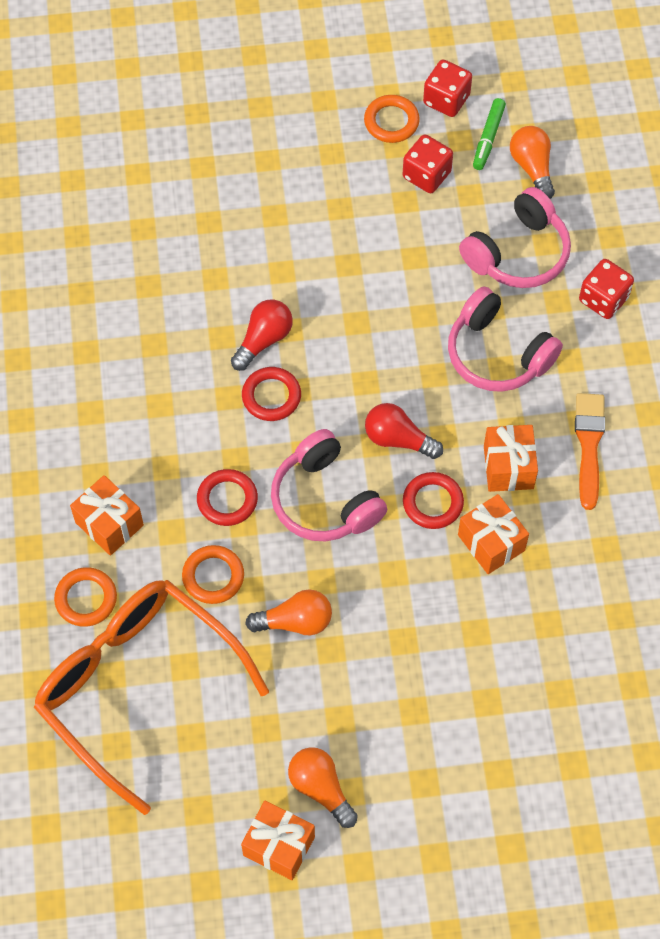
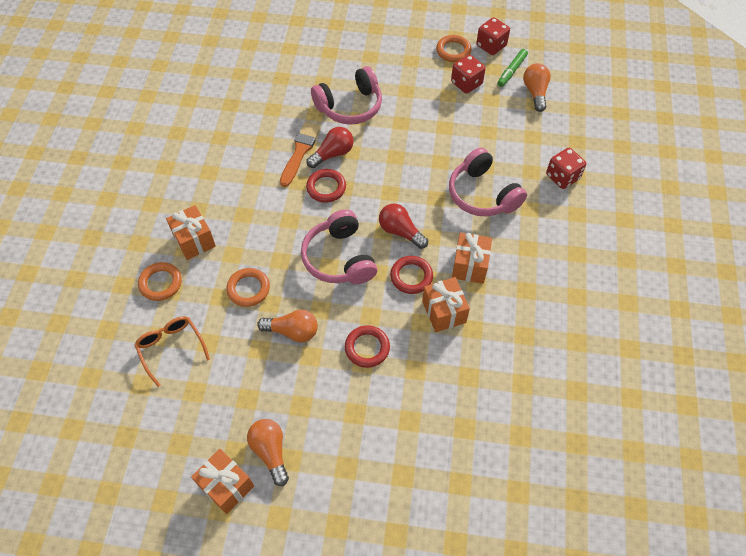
camera: 15 degrees right, 5 degrees down
(137, 686) = (171, 348): orange glasses -> orange glasses, size x0.45
(227, 499) = (275, 243): red ring -> red ring (367, 348)
(518, 253) = (512, 138): pink headphones -> pink headphones (350, 106)
(589, 445) = (529, 264): orange brush -> orange brush (300, 152)

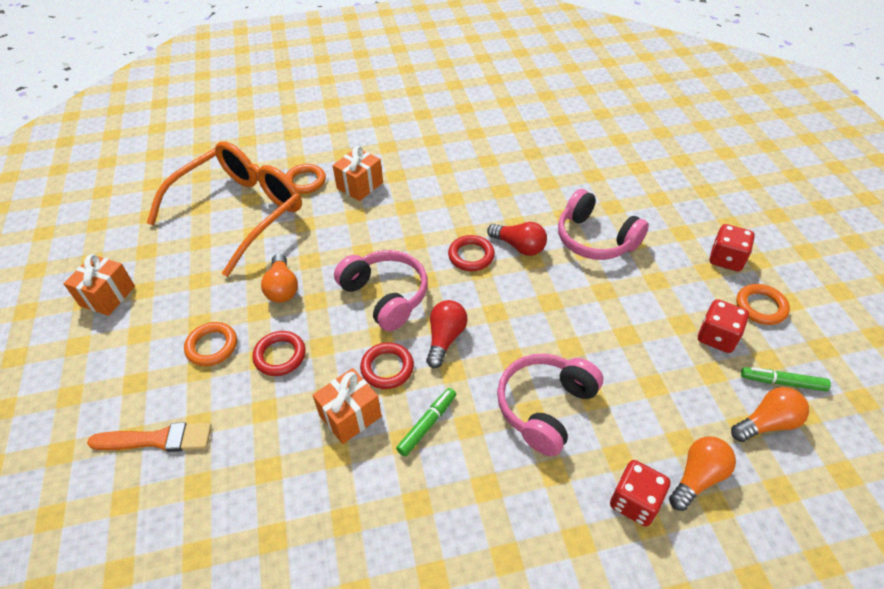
camera: 70 degrees right, 10 degrees down
(171, 348) = (241, 211): orange glasses -> orange glasses, size x2.21
(248, 289) = (320, 239): orange ring -> orange ring (212, 346)
(270, 452) = (145, 316): orange light bulb -> orange light bulb (697, 477)
(300, 152) = (505, 220): orange brush -> orange brush (157, 439)
(339, 258) = (385, 296): pink headphones -> pink headphones turned 90 degrees clockwise
(470, 266) = (427, 424): orange gift -> green marker
(491, 46) = (807, 345): red dice -> red dice (726, 259)

